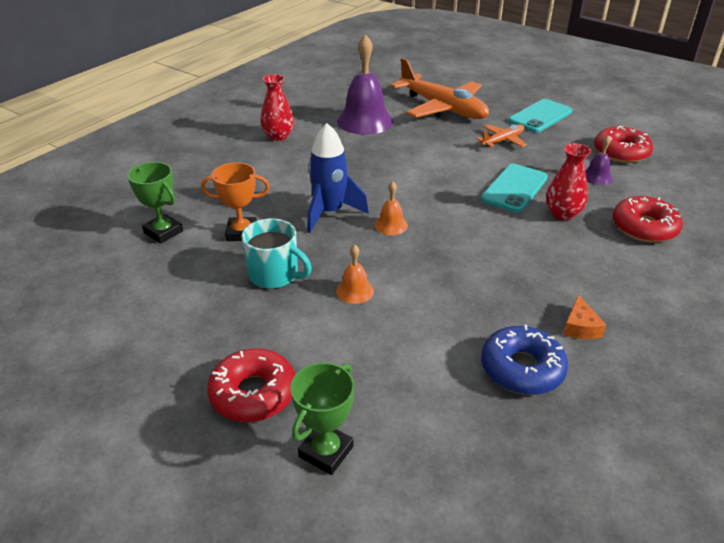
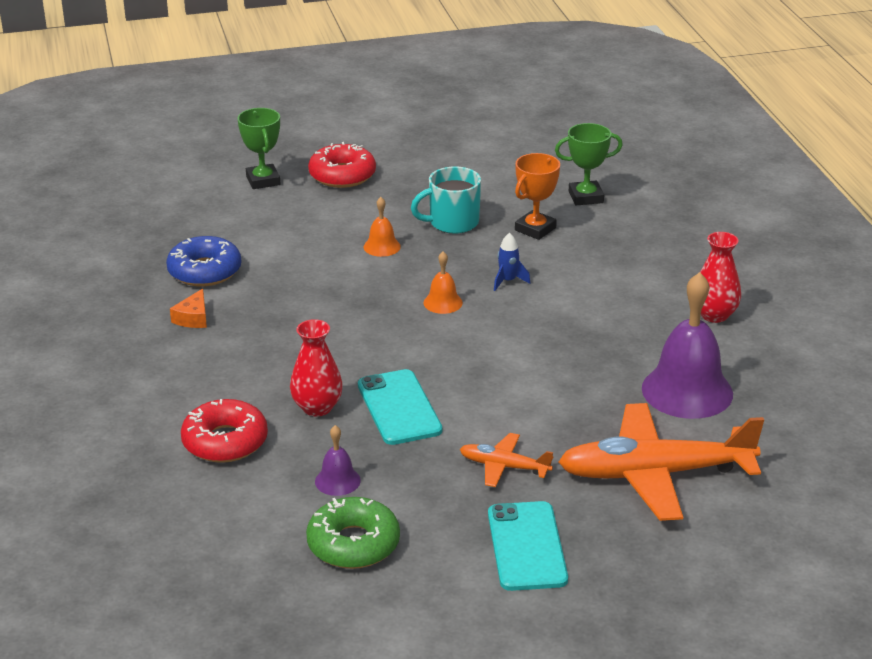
camera: 130 degrees right, 5 degrees down
(330, 213) = (508, 281): blue rocket -> blue rocket, size x0.49
(502, 141) = (504, 467): orange plane -> orange plane turned 105 degrees clockwise
(580, 327) = (193, 318): orange cheese -> orange cheese turned 120 degrees counterclockwise
(621, 152) = (353, 544): red donut -> green donut

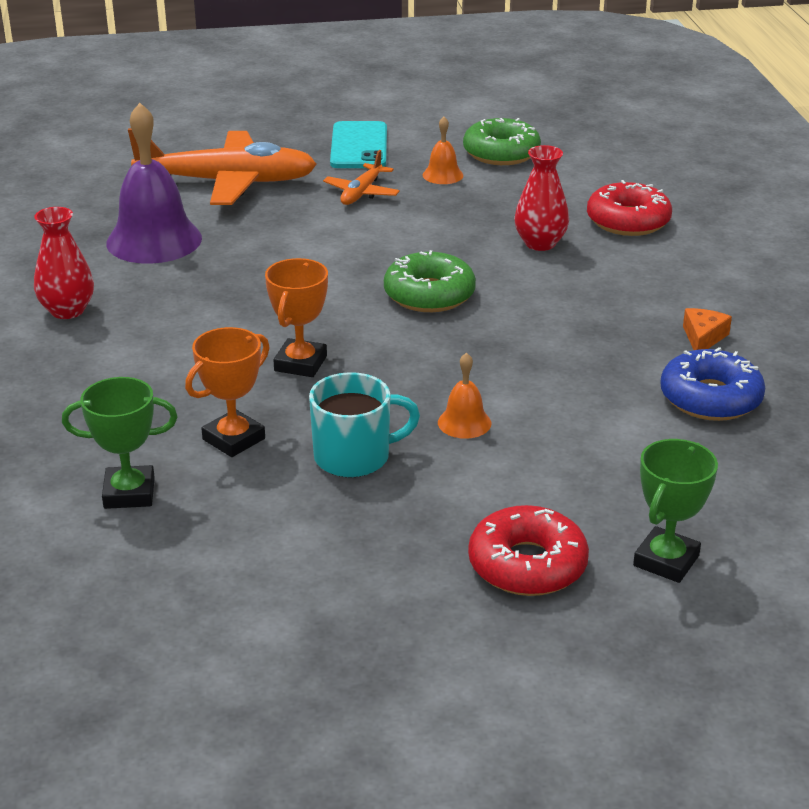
camera: 175 degrees left, 0 degrees up
(263, 180) = (666, 561): green trophy -> green trophy turned 45 degrees clockwise
(337, 481) = (516, 190): purple bell -> none
(399, 408) = (455, 239): turquoise phone -> none
(417, 345) = (429, 294): none -> green donut
(443, 302) = (391, 341): orange bell -> orange bell (442, 175)
(504, 467) = (362, 192): orange plane -> orange plane turned 90 degrees clockwise
(508, 281) = (300, 363): blue rocket -> orange trophy

